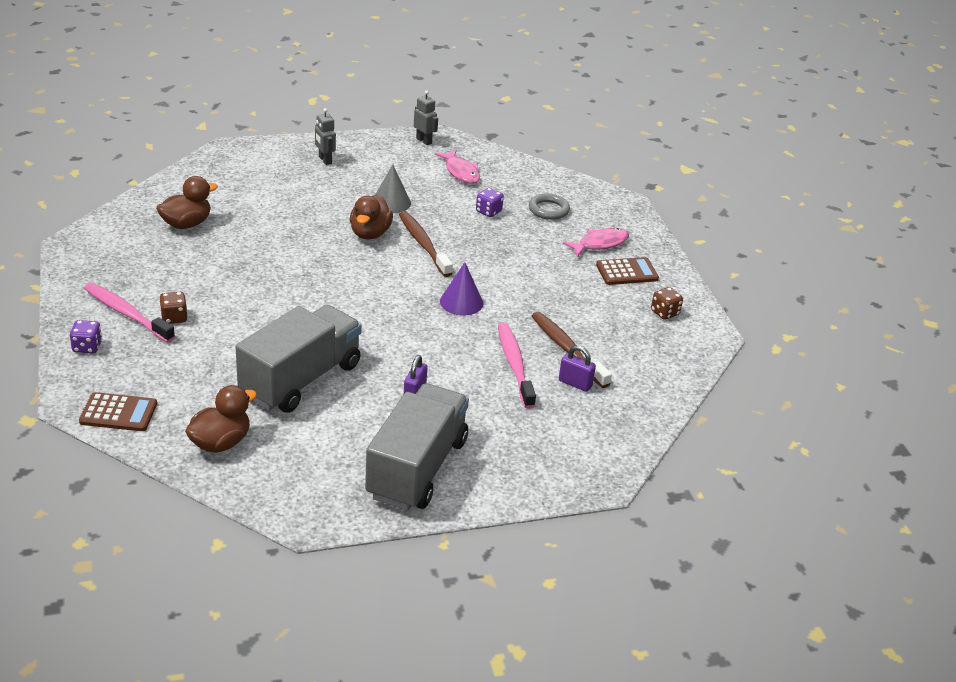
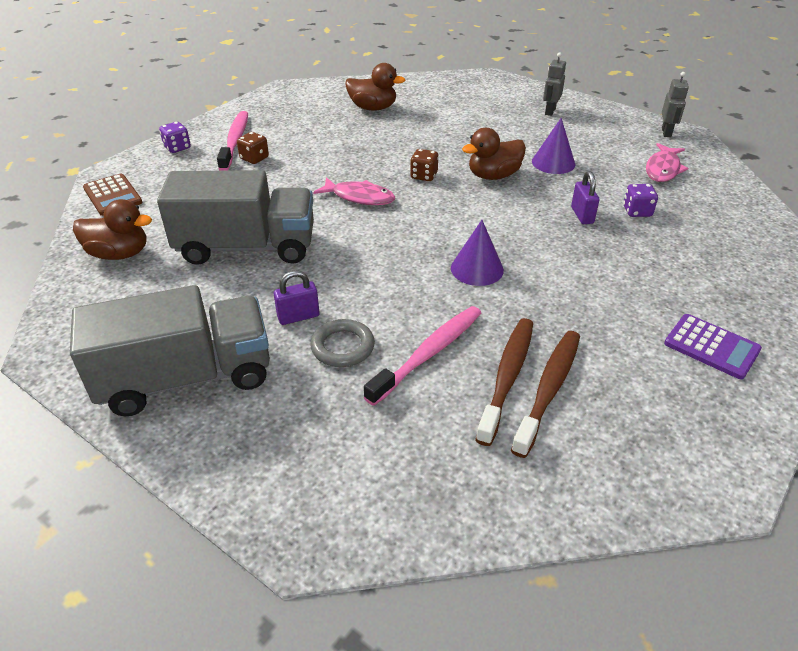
camera: 55 degrees right, 5 degrees up
(391, 202) = (553, 162): grey cone -> purple cone
(423, 244) = (525, 206): brown toothbrush -> brown toothbrush (548, 389)
(548, 210) = (709, 241): grey ring -> grey ring (342, 347)
(575, 383) = (457, 416): purple padlock -> purple padlock (582, 215)
(600, 244) = (721, 301): pink fish -> pink fish (359, 197)
(627, 272) = (711, 347): brown calculator -> purple calculator
(664, 313) = (694, 419): brown dice -> brown dice (424, 176)

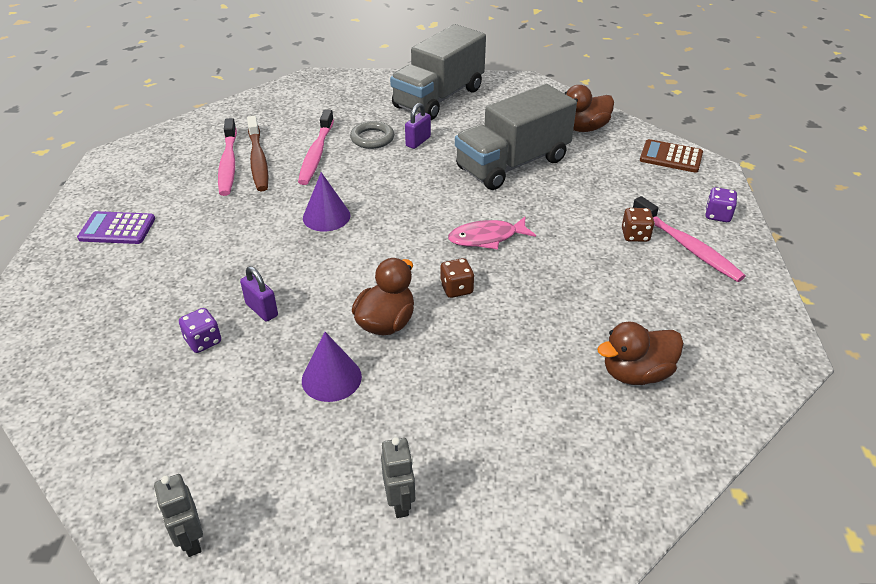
camera: 145 degrees right, 0 degrees up
(548, 389) = (228, 164): brown toothbrush -> pink toothbrush
(663, 169) = (183, 435): pink fish -> none

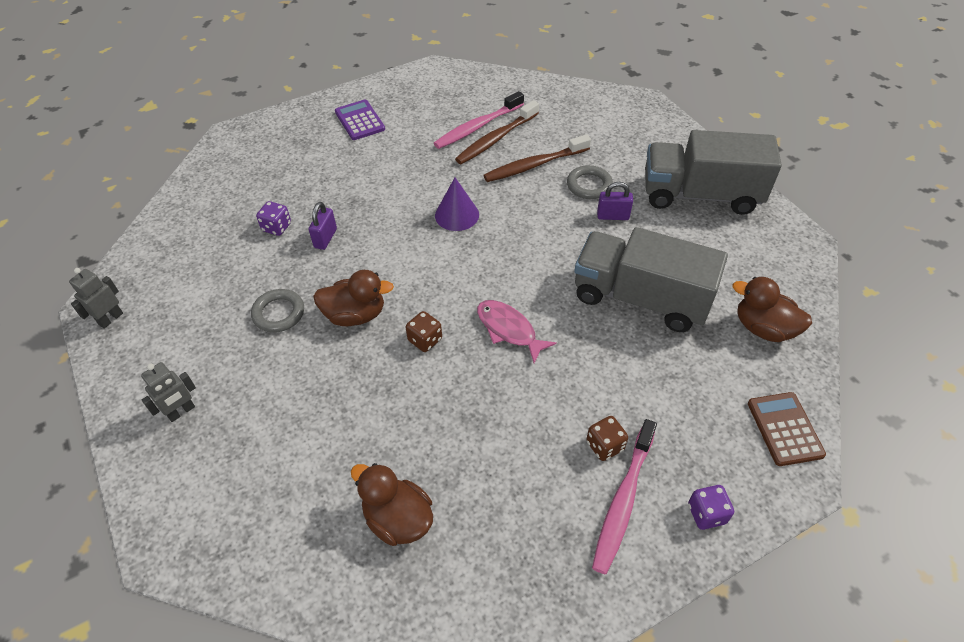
camera: 60 degrees right, 10 degrees up
(316, 154) = (534, 165): pink toothbrush -> brown toothbrush
(331, 378) = (279, 313): purple cone -> grey ring

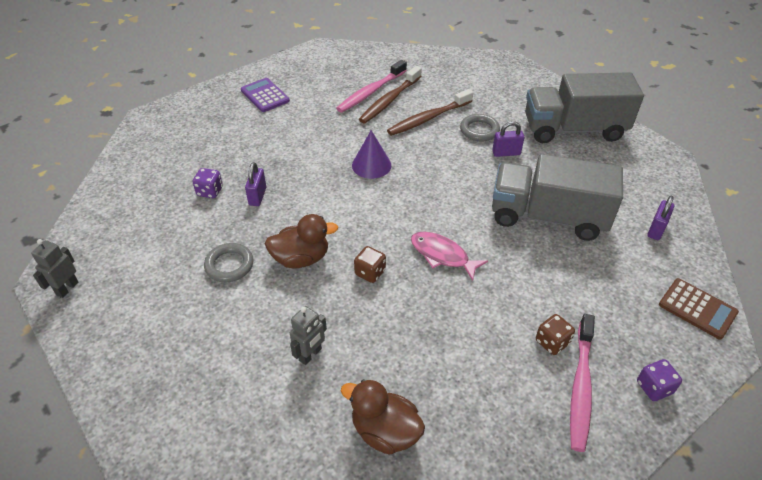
camera: 10 degrees left, 5 degrees down
(181, 411) = (156, 363): grey robot -> grey robot (310, 355)
(763, 328) = (656, 229): brown duck -> purple padlock
(784, 429) = (697, 308): brown calculator -> brown calculator turned 150 degrees clockwise

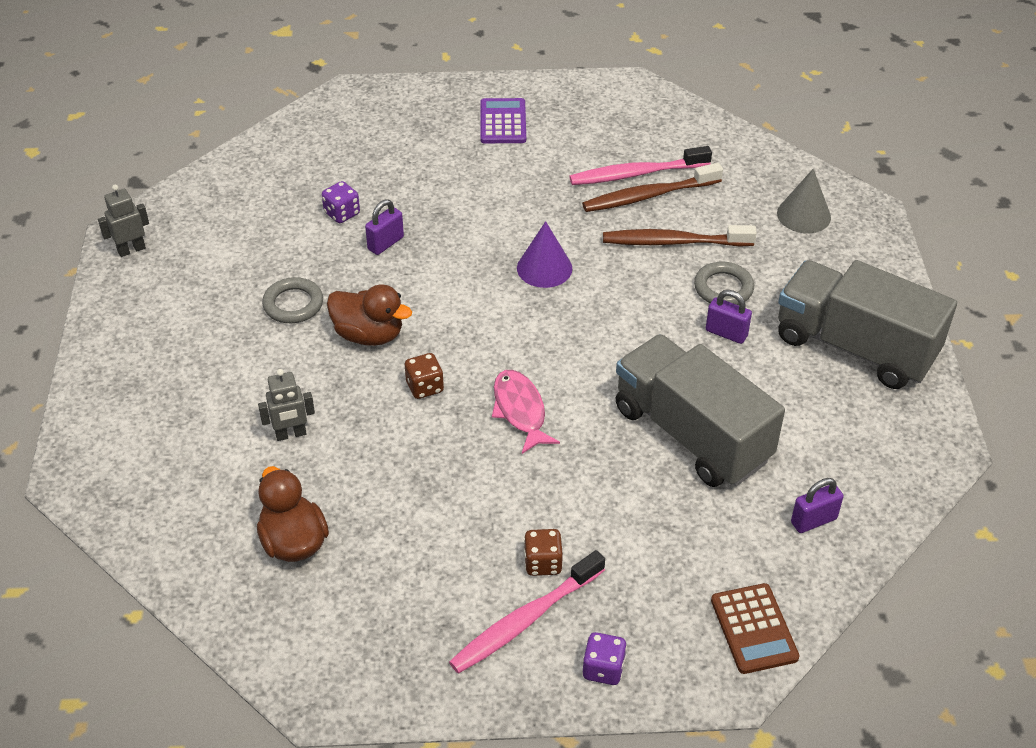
camera: 35 degrees right, 0 degrees up
(479, 76) = (803, 215): none -> grey cone

